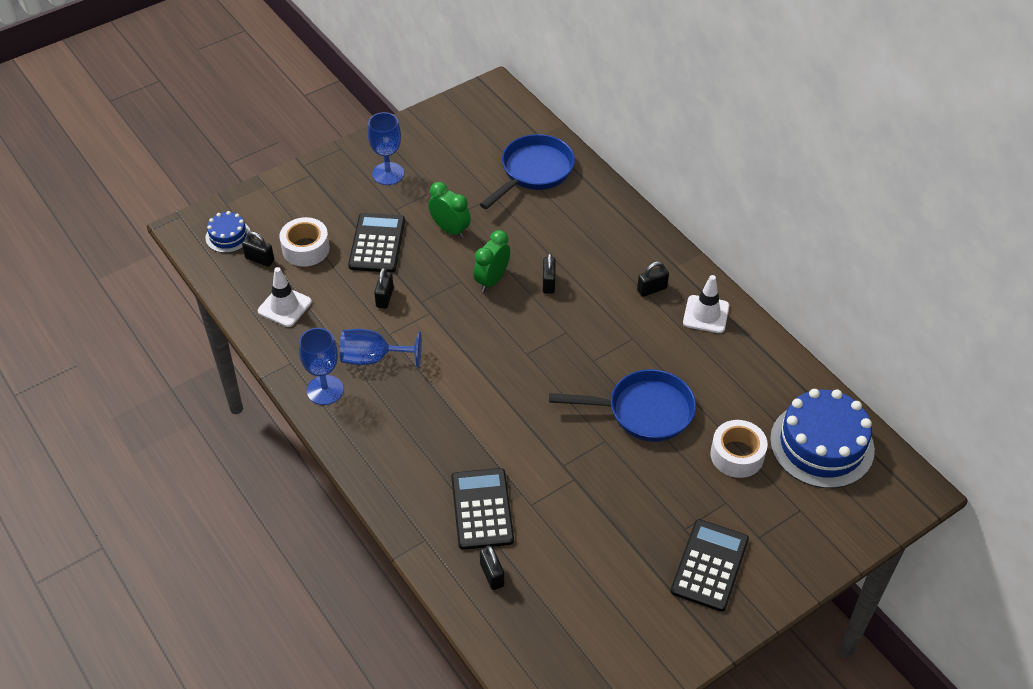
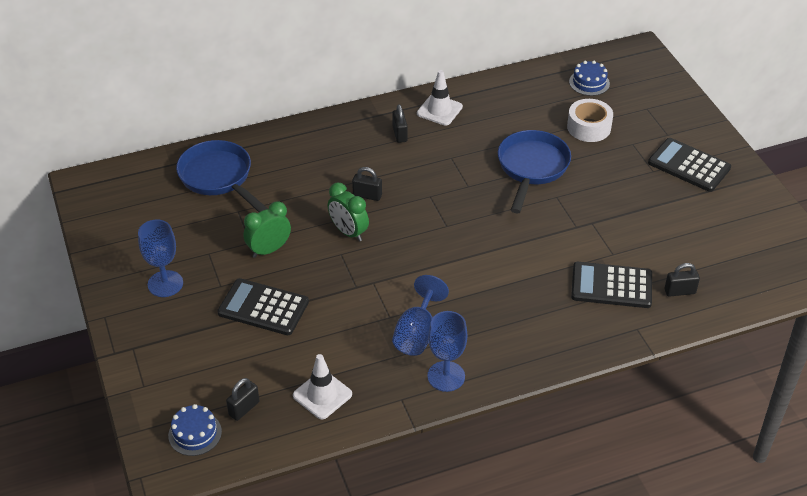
camera: 75 degrees left, 5 degrees down
(306, 249) = (245, 366): white tape -> none
(385, 297) = (340, 313): black padlock -> none
(822, 444) = (589, 83): blue cake -> blue cake, size x0.49

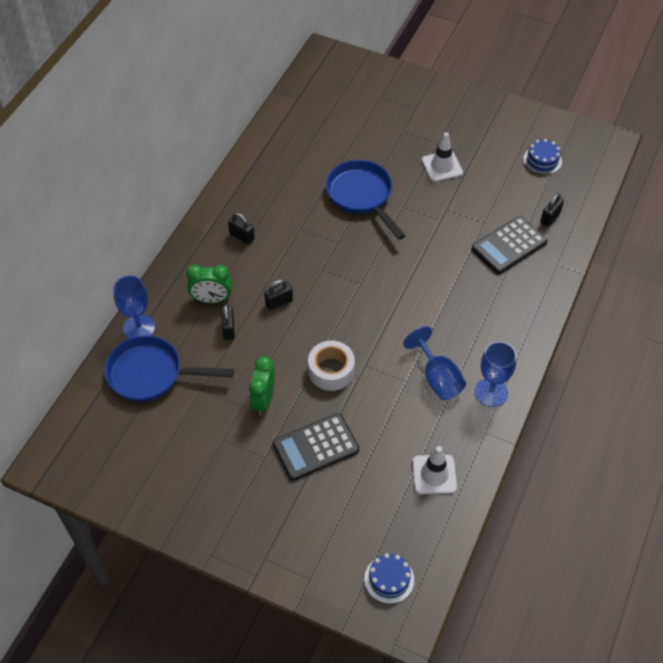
camera: 45 degrees left, 10 degrees up
(165, 284) = (222, 490): blue goblet -> blue goblet (139, 327)
(244, 408) = (397, 531): black padlock -> black padlock (228, 329)
(348, 232) = (301, 341): green clock -> green clock (211, 299)
(439, 110) = (246, 196): white traffic cone -> white traffic cone (442, 166)
(589, 83) = (321, 102): blue cake -> blue cake (542, 160)
(589, 127) = (361, 138): white tape -> white tape (331, 371)
(689, 165) = (454, 122): black calculator -> none

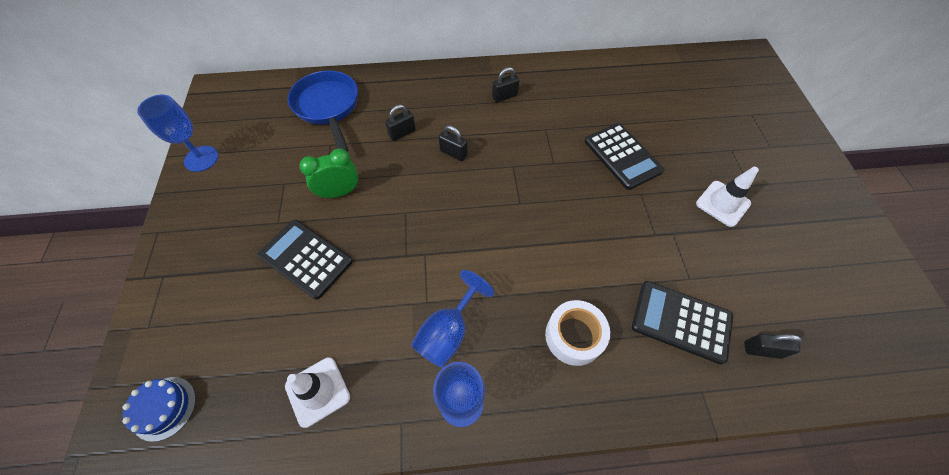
camera: 60 degrees right, 5 degrees up
(139, 327) = (369, 80): blue goblet -> blue goblet (201, 159)
(211, 299) = (425, 108): green clock -> none
(242, 236) = (504, 96): black padlock -> black padlock turned 60 degrees clockwise
(331, 371) = (401, 229): white tape -> white tape (574, 336)
(362, 196) = (622, 156): blue pan -> black calculator
(542, 160) = (835, 299): blue cake -> none

